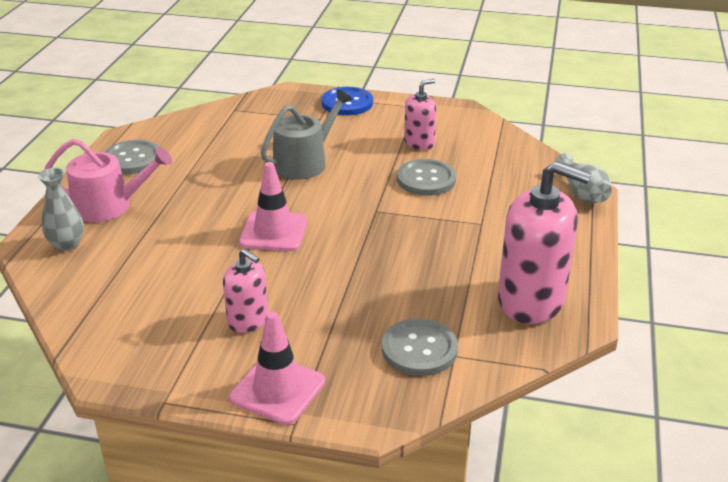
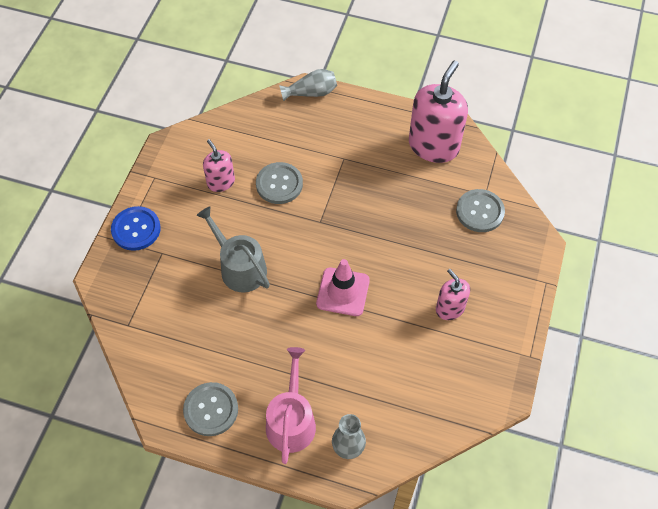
camera: 85 degrees left, 25 degrees up
(248, 320) = (450, 308): pink soap dispenser -> pink soap dispenser turned 75 degrees counterclockwise
(278, 390) = (518, 291): pink traffic cone -> none

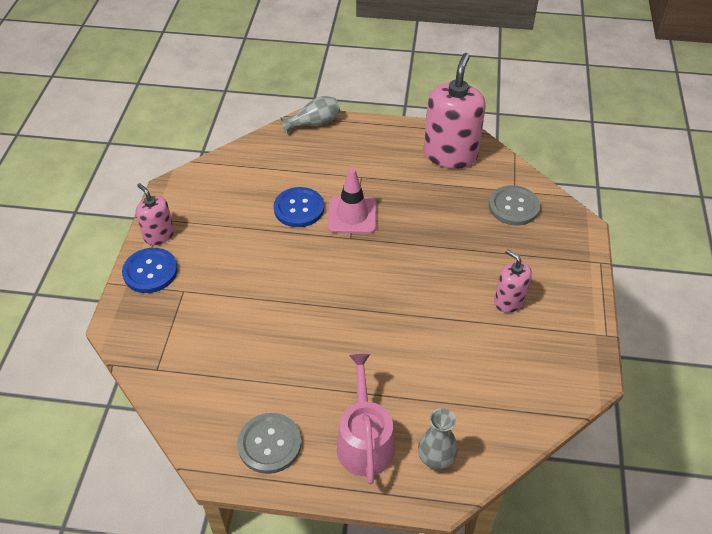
camera: 10 degrees left, 10 degrees down
(221, 182) = (236, 214): pink soap dispenser -> pink soap dispenser (159, 235)
(239, 267) = (272, 293): grey watering can -> none
(279, 184) = (299, 208): grey button -> blue button
(343, 292) = (391, 301): pink traffic cone -> pink traffic cone (352, 215)

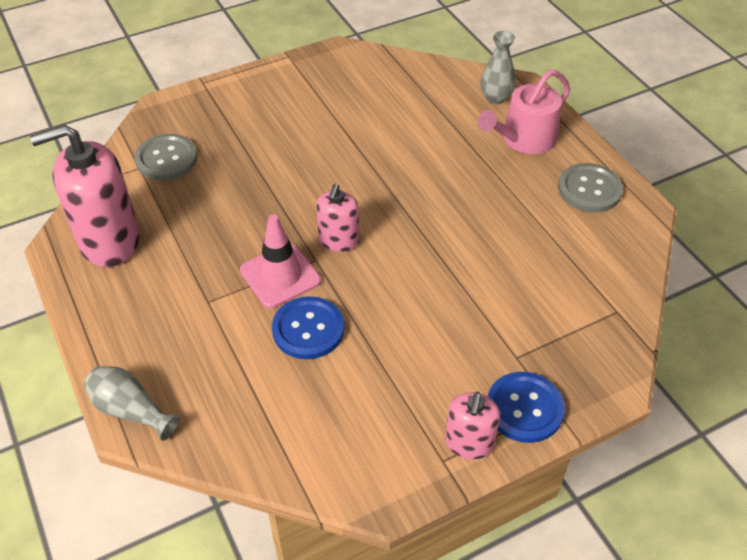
camera: 125 degrees left, 0 degrees up
(509, 301) = (300, 117): pink soap dispenser -> pink soap dispenser (338, 240)

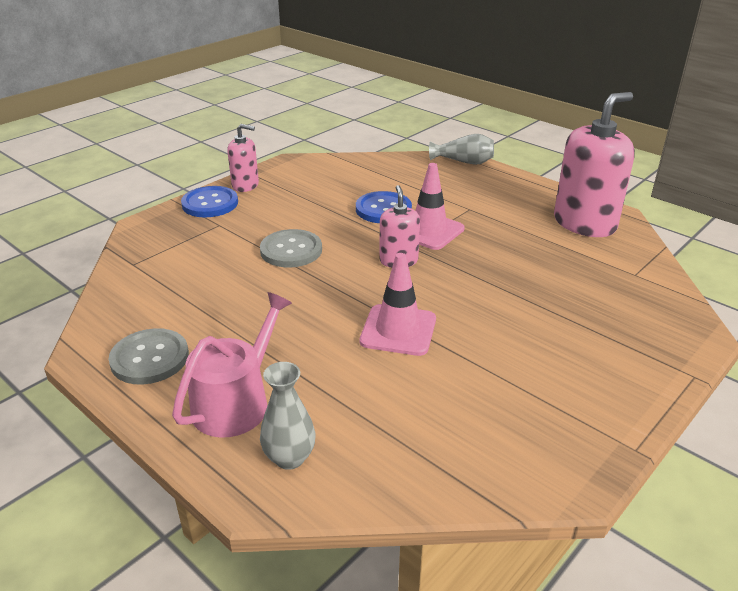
camera: 160 degrees right, 15 degrees down
(166, 159) = (620, 286): grey button -> grey button (291, 250)
(382, 165) = (398, 330): none -> pink traffic cone
(469, 443) = (245, 185): pink soap dispenser -> pink soap dispenser turned 105 degrees clockwise

